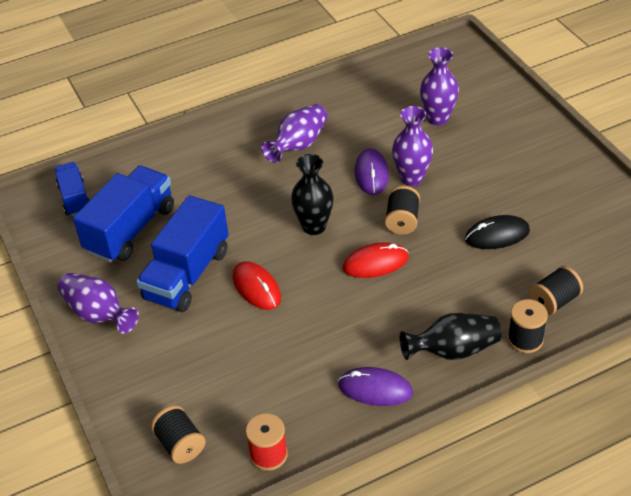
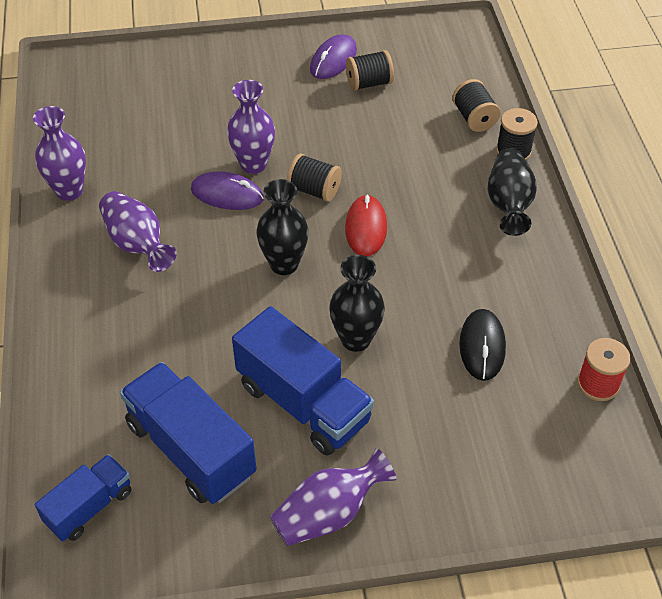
camera: 75 degrees left, 5 degrees up
(75, 198) = (89, 507): blue truck -> blue truck turned 135 degrees clockwise
(180, 444) = (563, 463): black spool -> black spool (369, 83)
(256, 288) = (356, 339): red mouse -> black vase
(375, 389) = (538, 275): purple mouse -> purple mouse (333, 60)
(438, 118) = (172, 118): purple vase -> purple vase (69, 191)
(497, 235) = (371, 128): black mouse -> black mouse (482, 346)

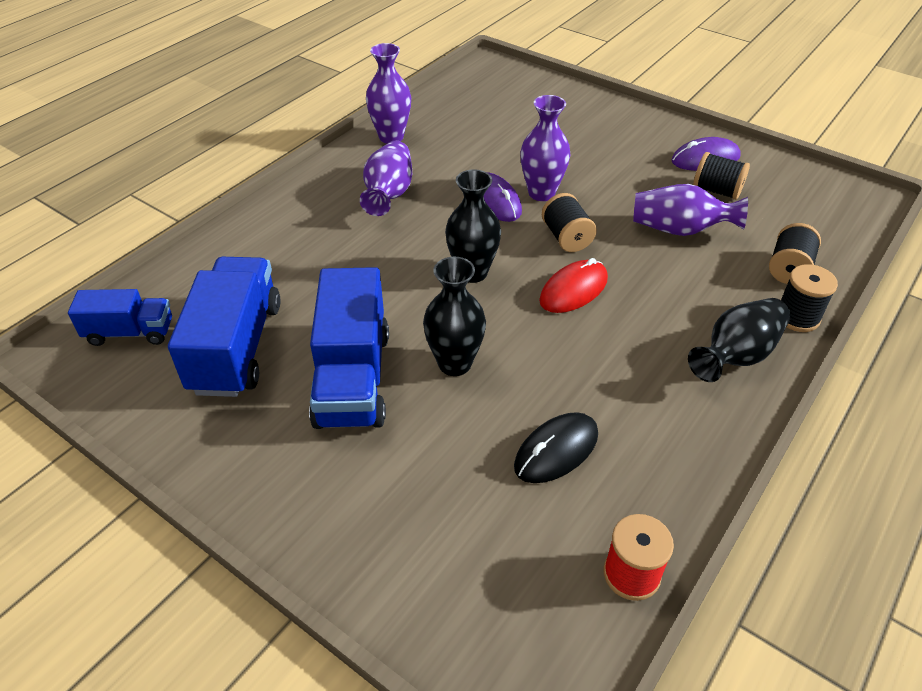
camera: 45 degrees right, 5 degrees down
(329, 513) = (259, 473): purple vase -> purple vase (679, 230)

